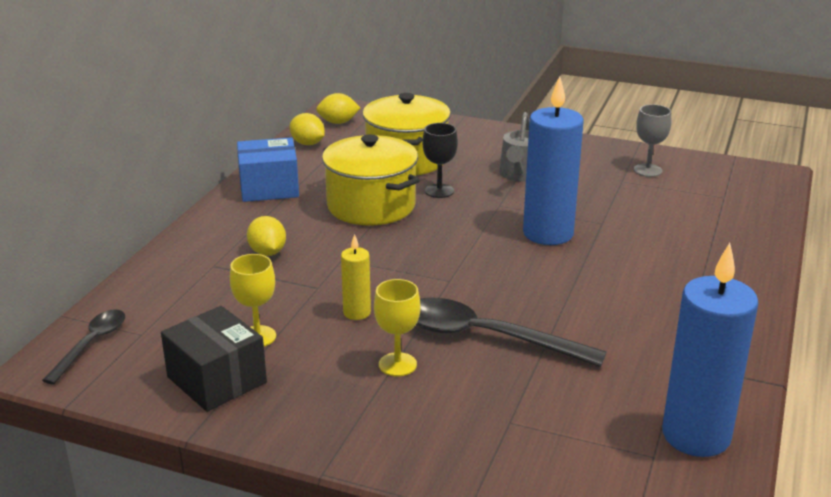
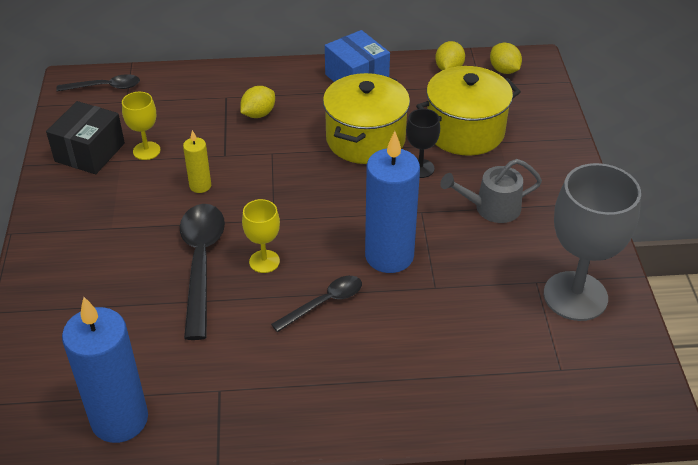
camera: 65 degrees right, 15 degrees up
(397, 364) = (143, 228): yellow goblet -> yellow goblet (264, 261)
(590, 279) = (324, 303): none -> black spoon
(647, 170) = (575, 296): grey goblet -> grey goblet, size x2.01

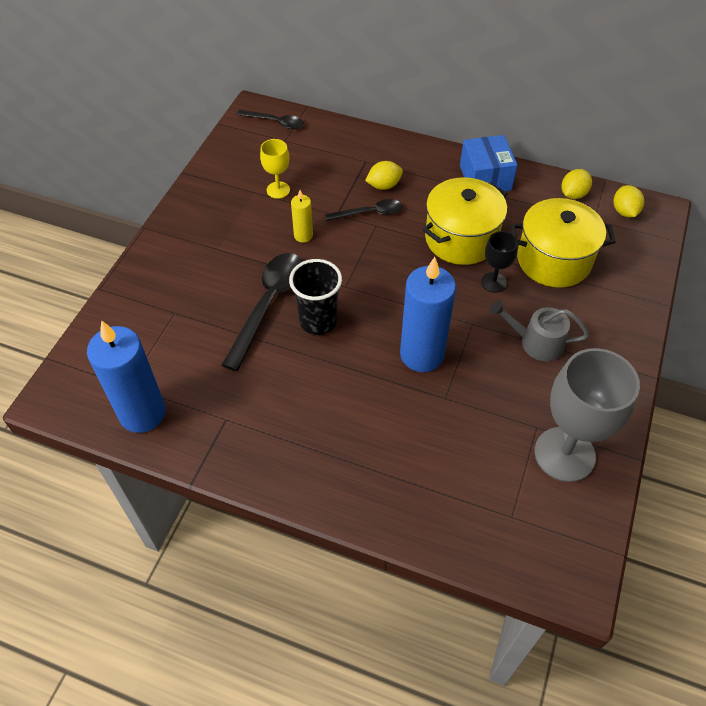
camera: 25 degrees right, 10 degrees up
(90, 152) = (235, 177): black box -> none
(264, 261) = (318, 321): yellow goblet -> black cup
(324, 303) = (345, 376): black spoon -> black spoon (369, 213)

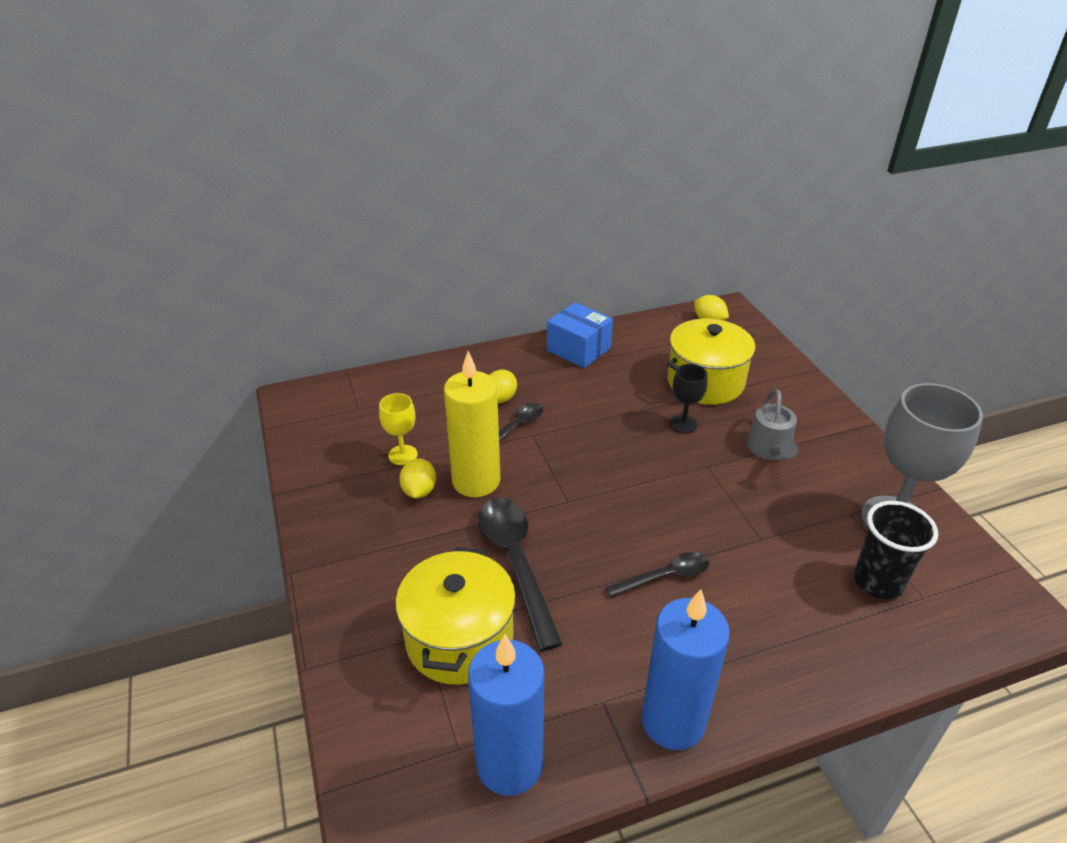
camera: 40 degrees left, 15 degrees down
(275, 122) = (330, 398): black spoon -> black spoon (665, 576)
(303, 235) = (476, 481): yellow candle -> yellow candle, size x2.08
(318, 321) = (580, 547): black cup -> black cup (877, 582)
(422, 354) = (701, 516): blue candle -> blue candle (673, 721)
(461, 239) = (617, 405): yellow pot -> yellow pot (459, 639)
(536, 342) = (770, 450): grey watering can -> grey watering can turned 60 degrees counterclockwise
(573, 194) = (659, 327): yellow lemon -> yellow lemon (419, 491)

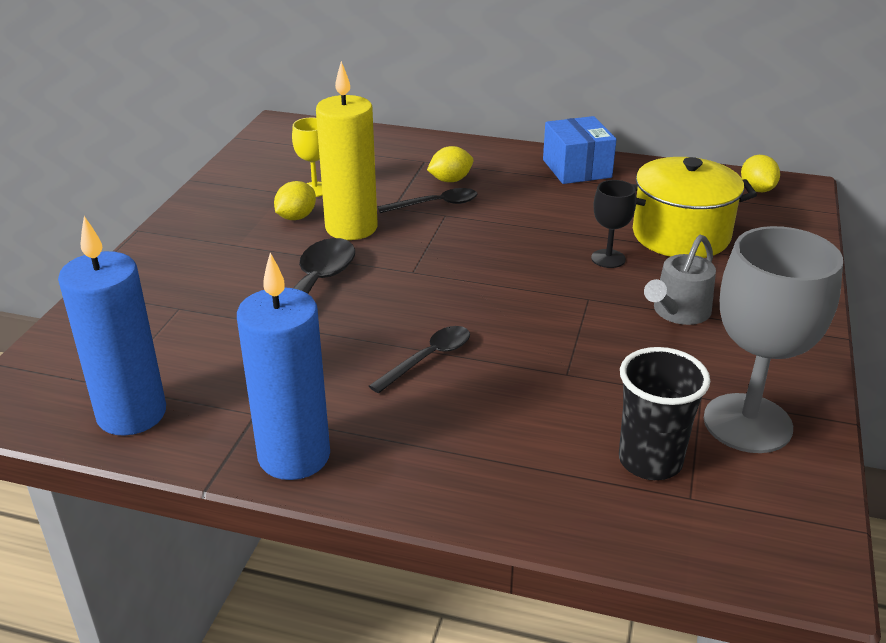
camera: 35 degrees right, 5 degrees down
(459, 639) = (200, 322): yellow pot -> none
(665, 576) = (428, 359): black spoon -> black spoon turned 60 degrees counterclockwise

